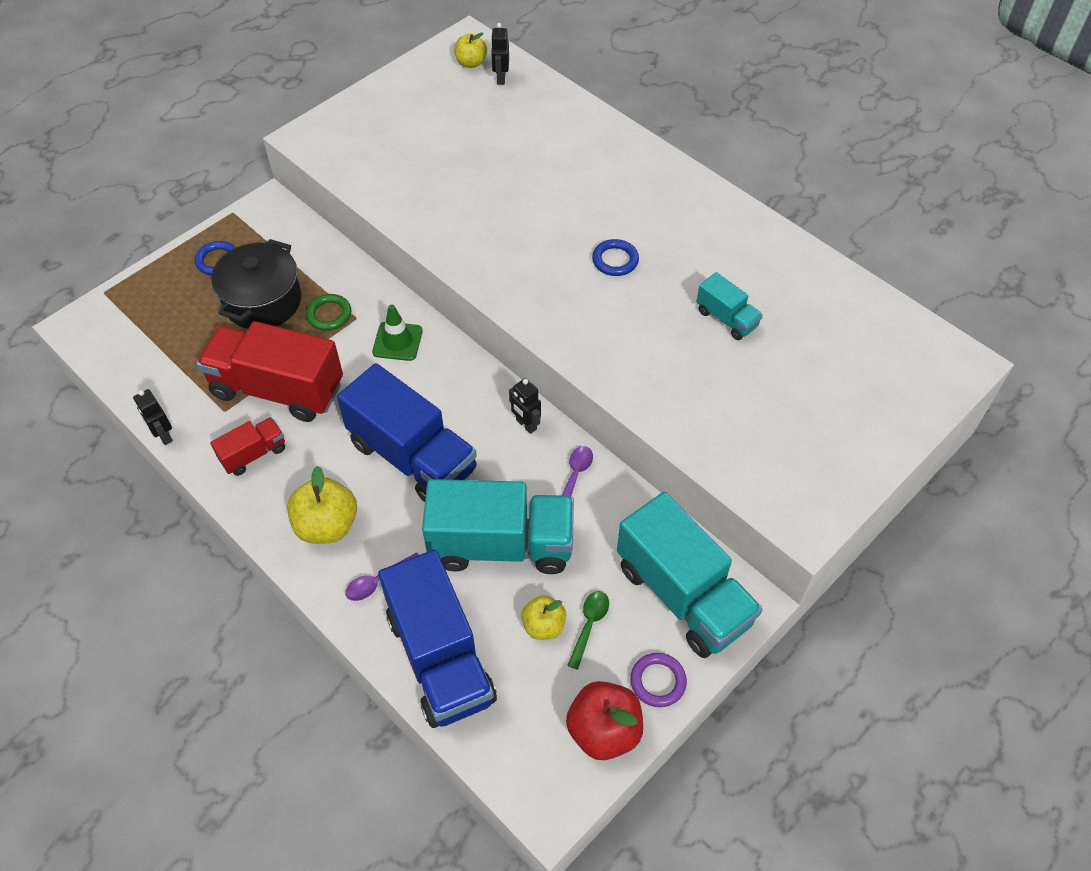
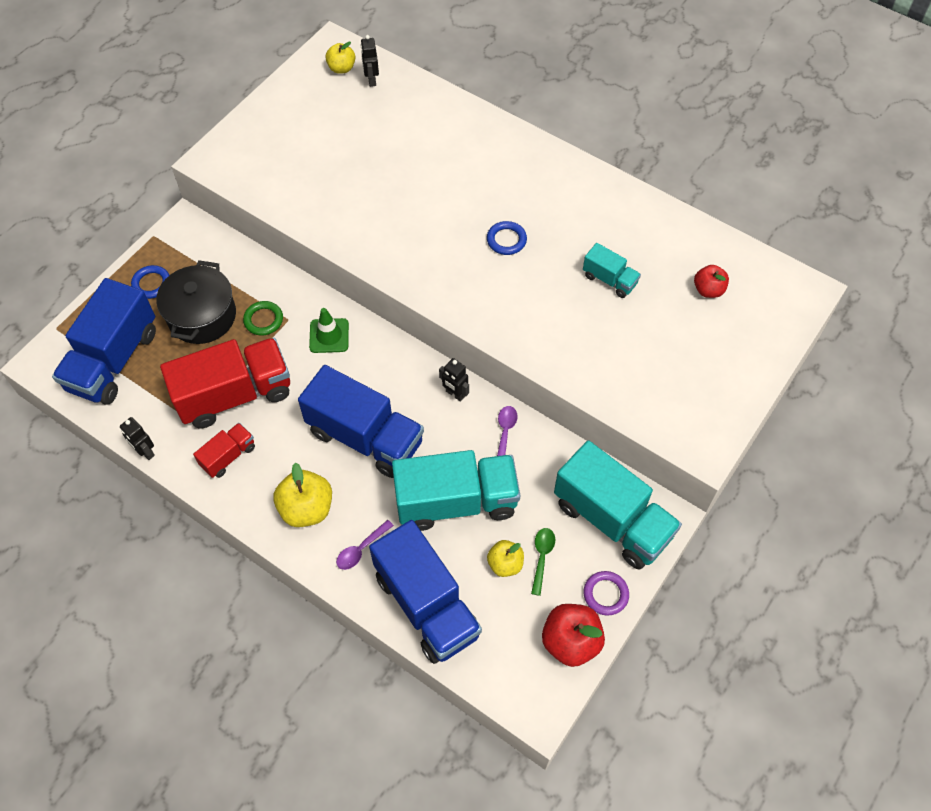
camera: 10 degrees left, 5 degrees up
(155, 334) = (113, 360): none -> blue truck
(277, 389) = (235, 395): red truck -> red truck turned 150 degrees clockwise
(842, 345) = (708, 290): none -> red apple

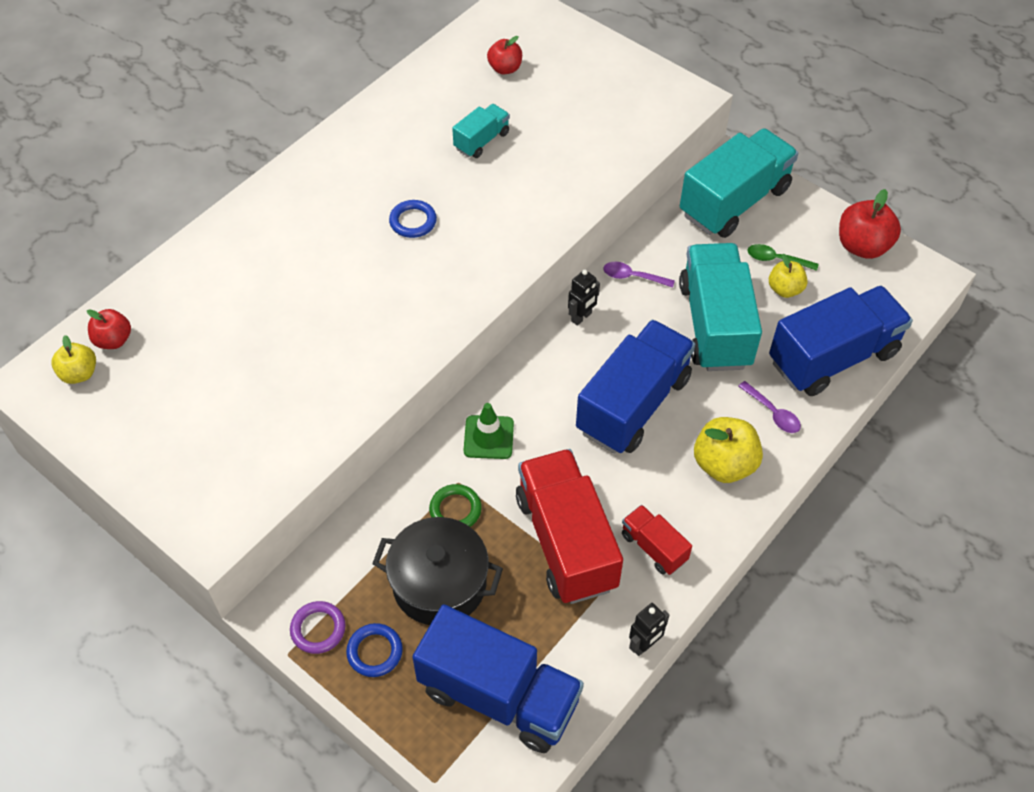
camera: 85 degrees left, 5 degrees down
(371, 80) = (114, 340): black robot -> red apple
(605, 594) = (813, 215): purple ring -> purple ring (318, 629)

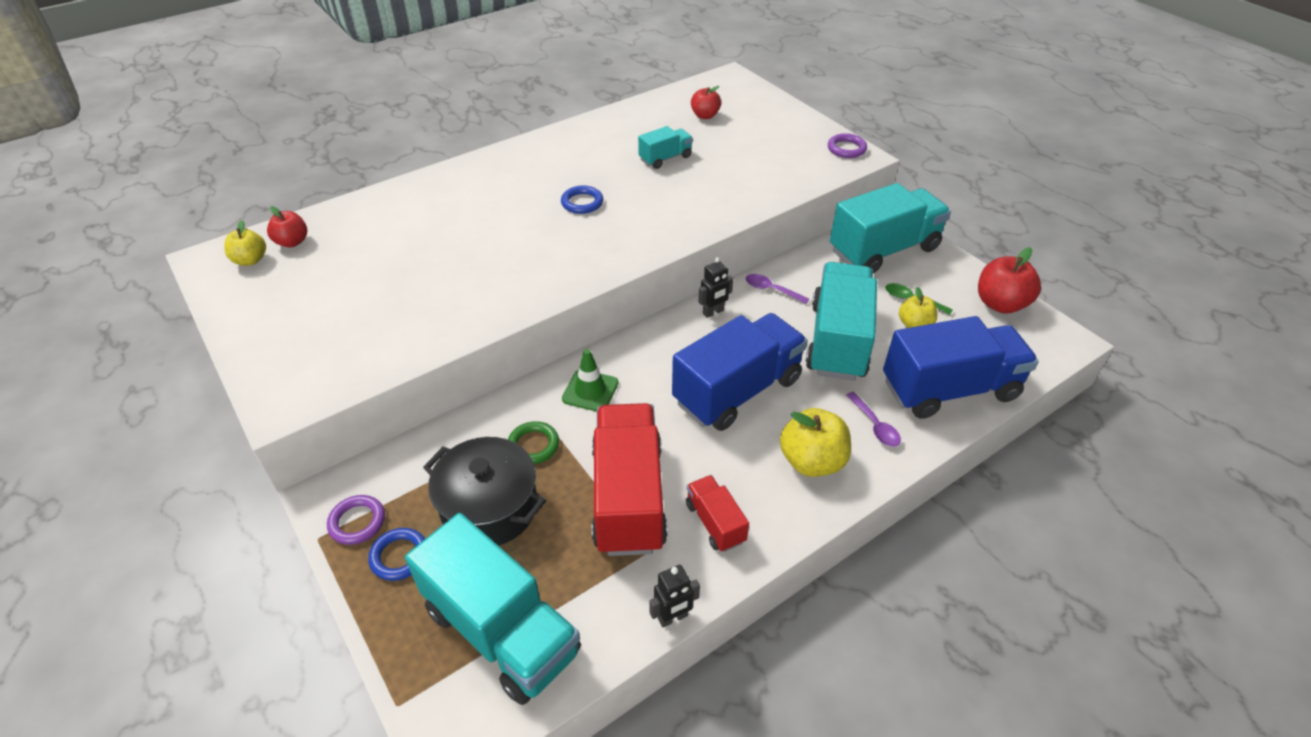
camera: 15 degrees right, 10 degrees down
(499, 695) = (502, 630): blue truck -> turquoise truck
(673, 89) = (846, 149): none -> purple ring

